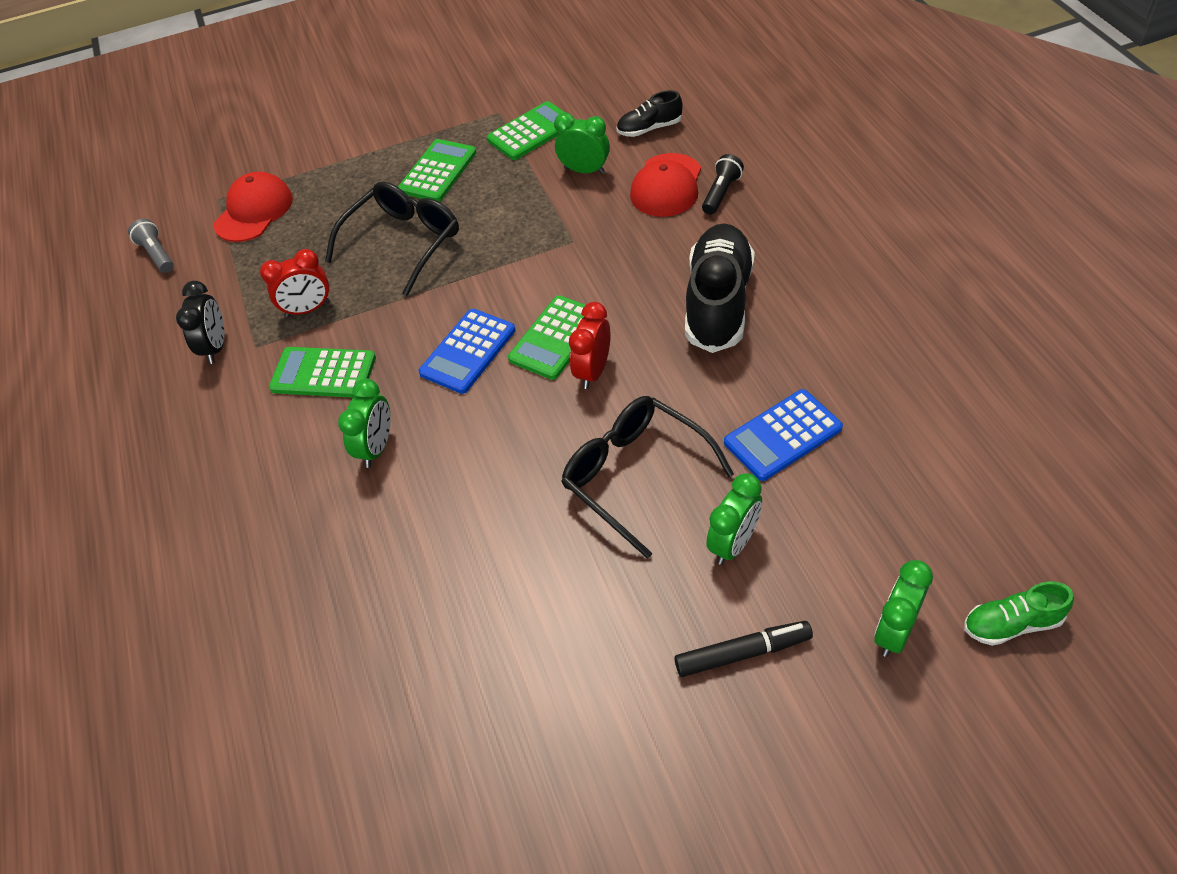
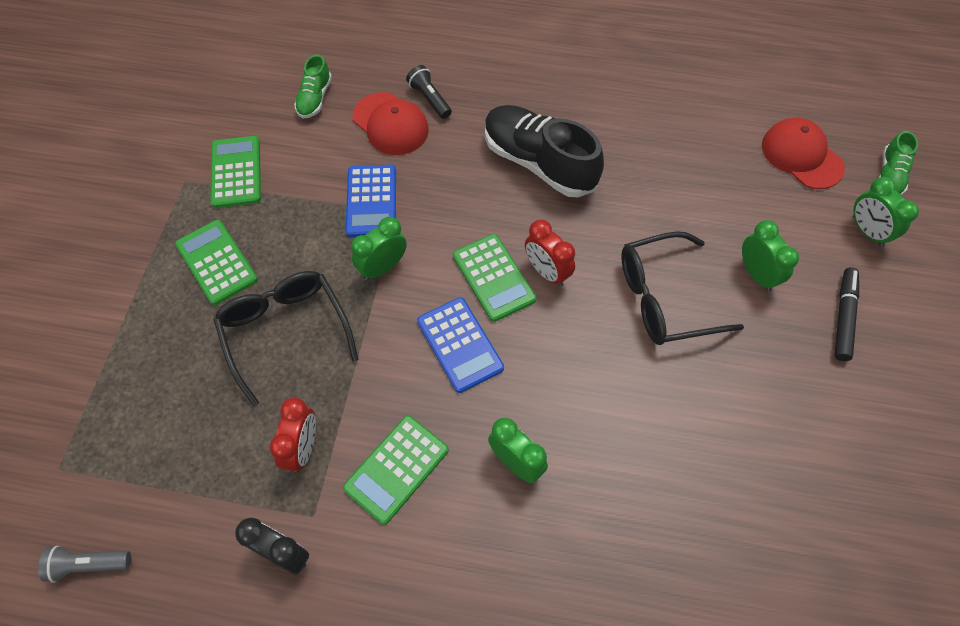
camera: 65 degrees left, 10 degrees up
(254, 211) = (115, 441): red cap -> red cap (801, 156)
(584, 170) = (322, 163): green clock -> green clock (382, 267)
(649, 129) = (315, 98): black shoe -> green shoe
(782, 435) = (685, 197): blue calculator -> blue calculator (371, 201)

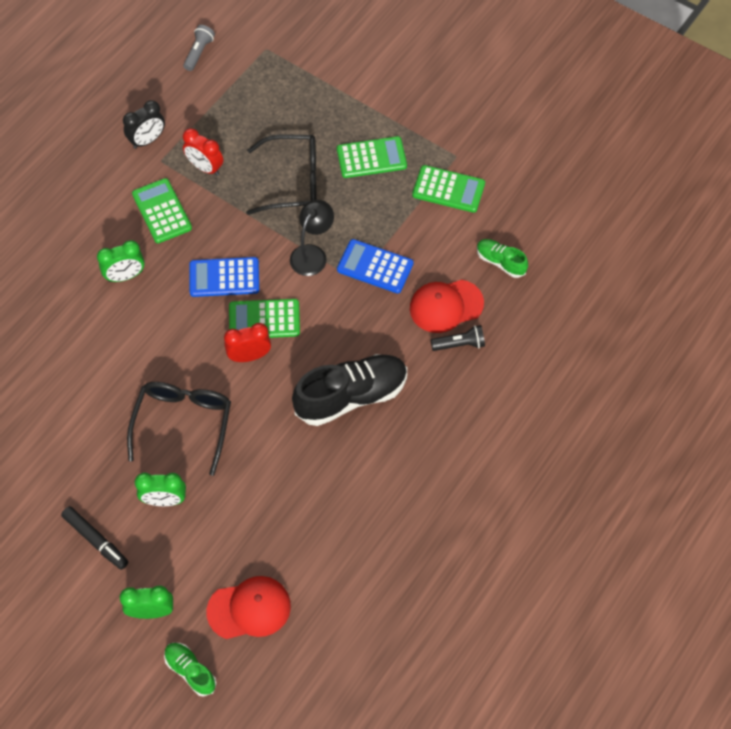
camera: 115 degrees right, 0 degrees up
(382, 267) = (312, 254): green clock -> black lamp

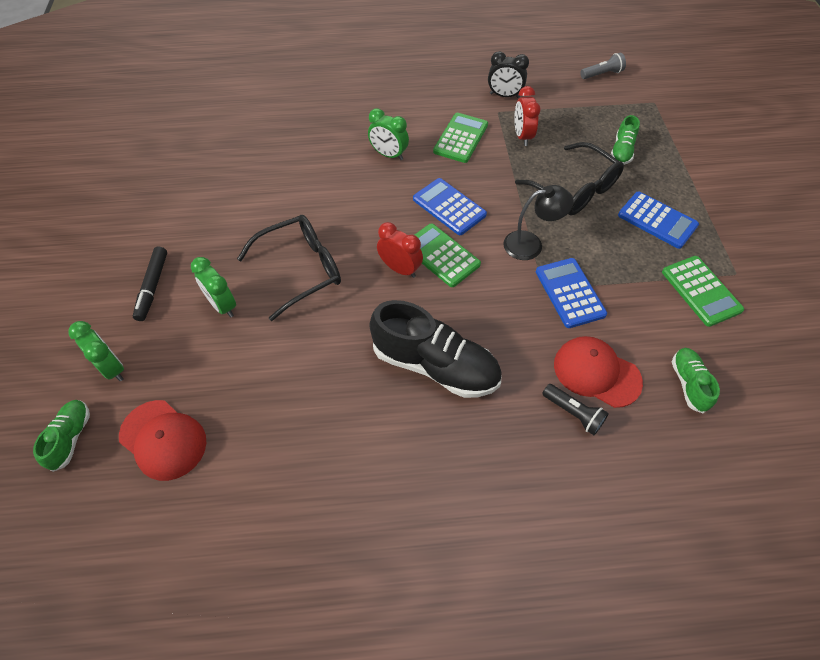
camera: 50 degrees right, 5 degrees down
(290, 118) = (621, 151): none -> green shoe
(371, 158) = (657, 220): green calculator -> blue calculator

